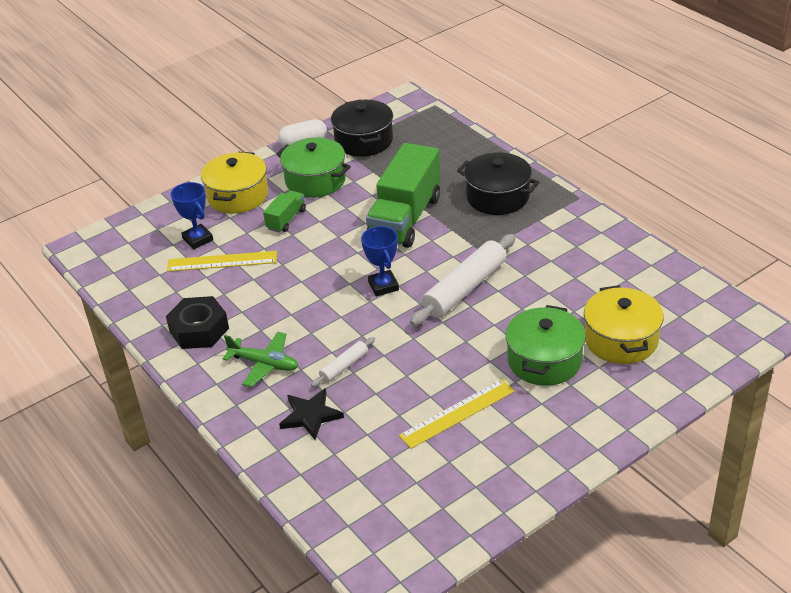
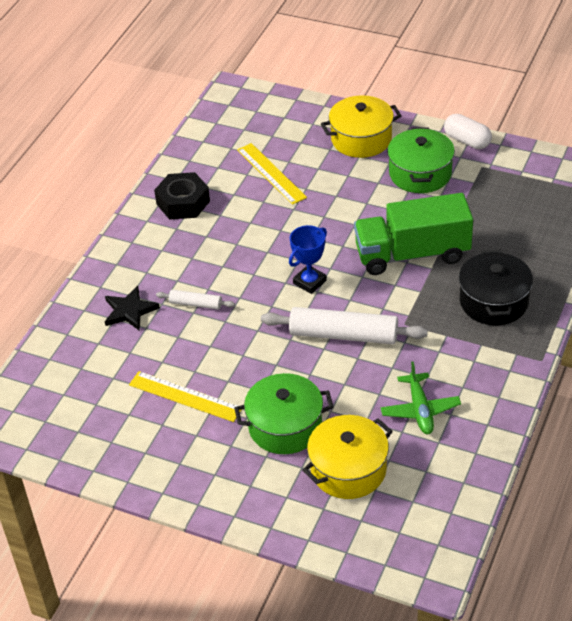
camera: 60 degrees right, 5 degrees up
(198, 239) = (288, 146): blue trophy -> none
(264, 364) = (169, 257): green plane -> green plane (420, 410)
(286, 219) = (352, 182): green truck -> none
(364, 141) = (505, 175): black pot -> none

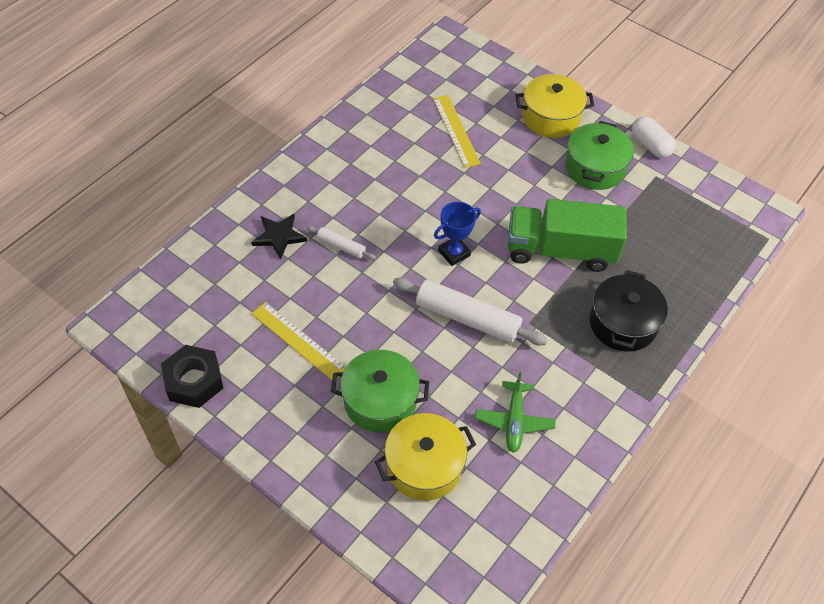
camera: 10 degrees right, 10 degrees up
(183, 202) = (365, 139): black nut -> black nut (194, 381)

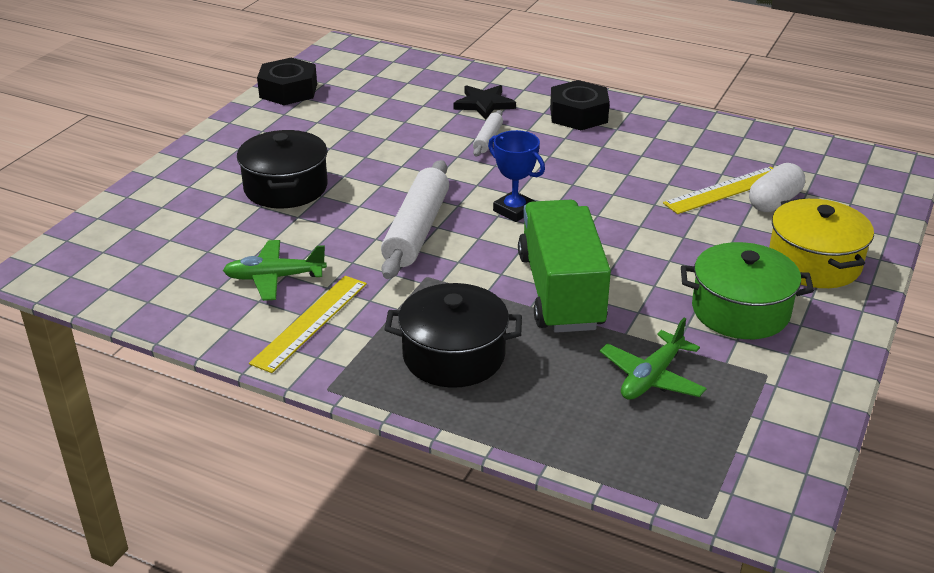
camera: 80 degrees right, 20 degrees down
(298, 341) = (350, 133): yellow ruler -> yellow ruler (310, 322)
(320, 180) = (578, 115): none -> black nut
(380, 400) = (286, 188): green pot -> black pot
(424, 466) = (206, 224): yellow pot -> none
(650, 145) = (832, 364): white capsule -> white capsule (774, 202)
(654, 228) = (651, 377): none -> green plane

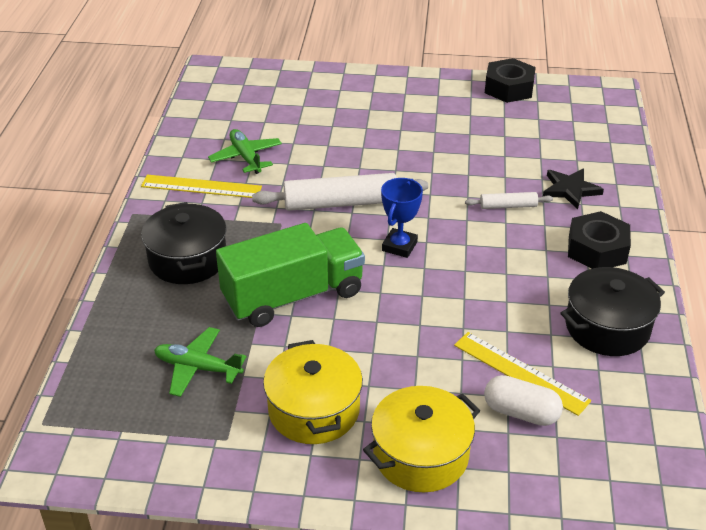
camera: 70 degrees right, 5 degrees up
(286, 188) = (363, 129): black pot -> black pot (607, 327)
(740, 311) = (314, 410): green pot -> yellow pot

